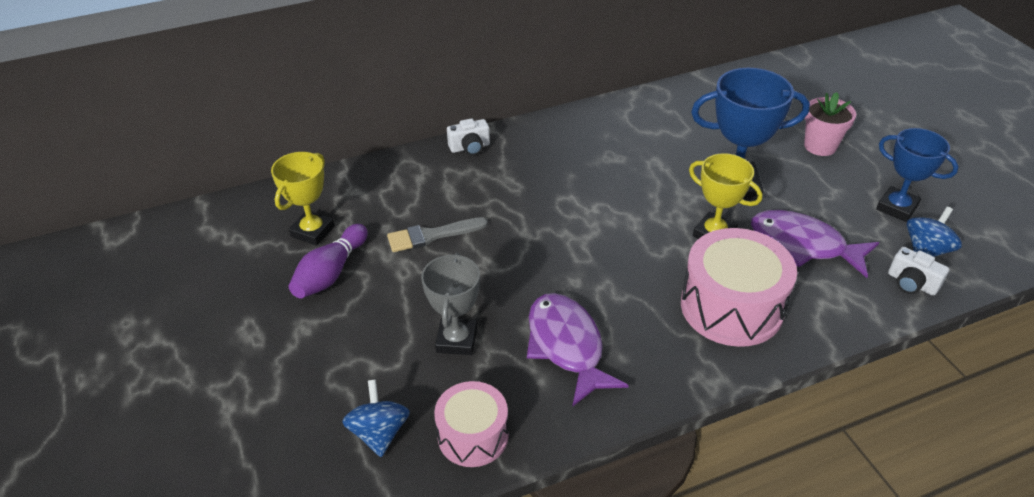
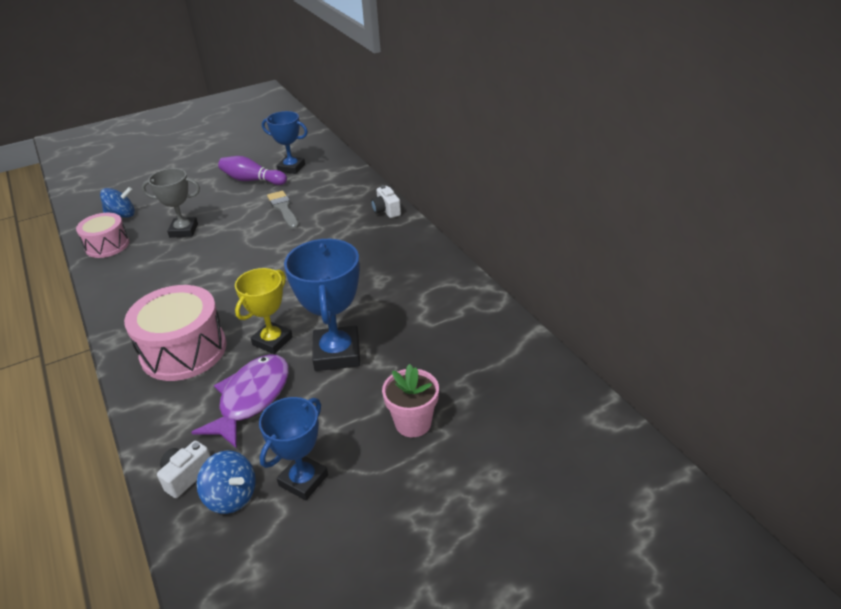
camera: 85 degrees right, 5 degrees down
(313, 231) = (291, 168): yellow trophy -> blue trophy
(567, 346) = (166, 273): purple fish -> none

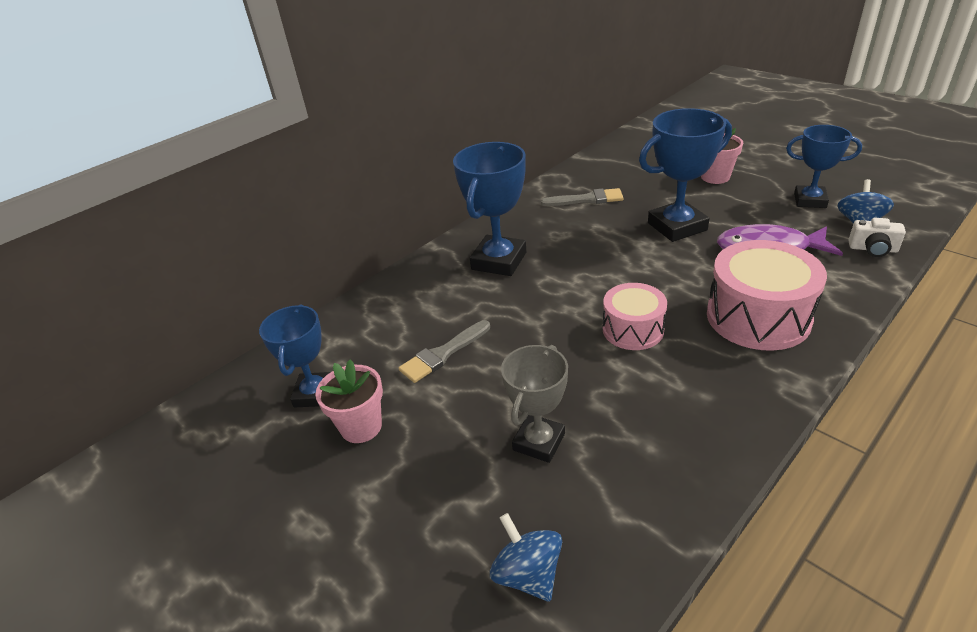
camera: 105 degrees left, 0 degrees up
(107, 245) = (627, 532): pink drum -> pink drum (633, 329)
(184, 230) = (539, 442): grey trophy -> grey trophy turned 45 degrees clockwise
(252, 180) = (361, 427): purple bowling pin -> pink flower pot
(272, 341) = (693, 265): yellow trophy -> none
(367, 243) = (499, 261): none -> blue trophy
(386, 210) = (425, 267): white camera -> none
(431, 311) = (587, 199): none -> grey brush

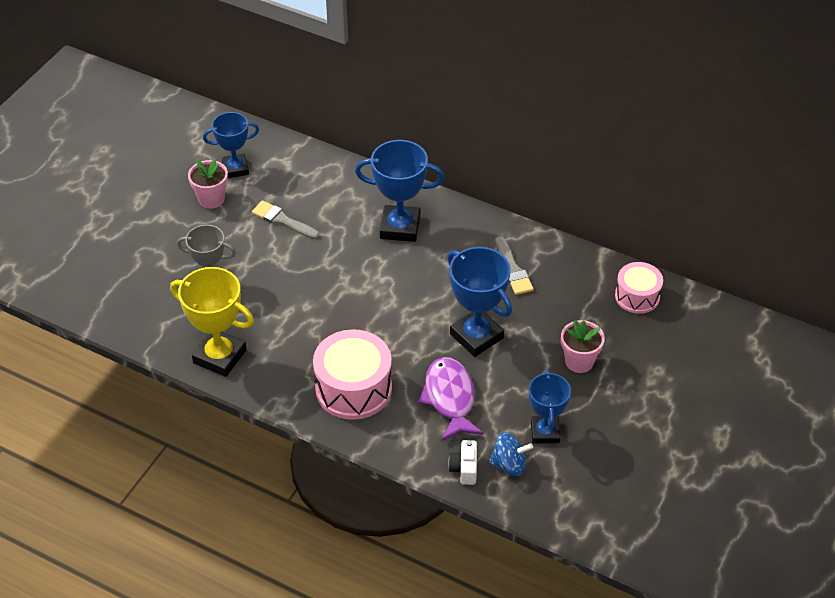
camera: 70 degrees right, 10 degrees up
(528, 574) = (124, 292): blue spinning top -> none
(633, 329) = (326, 317): pink drum -> pink drum (637, 296)
(698, 445) = (220, 356): none -> yellow trophy

